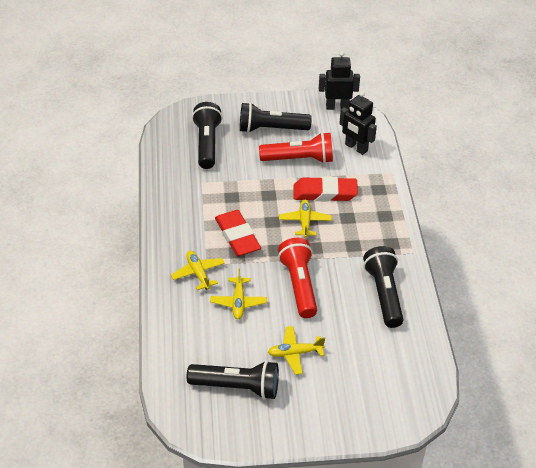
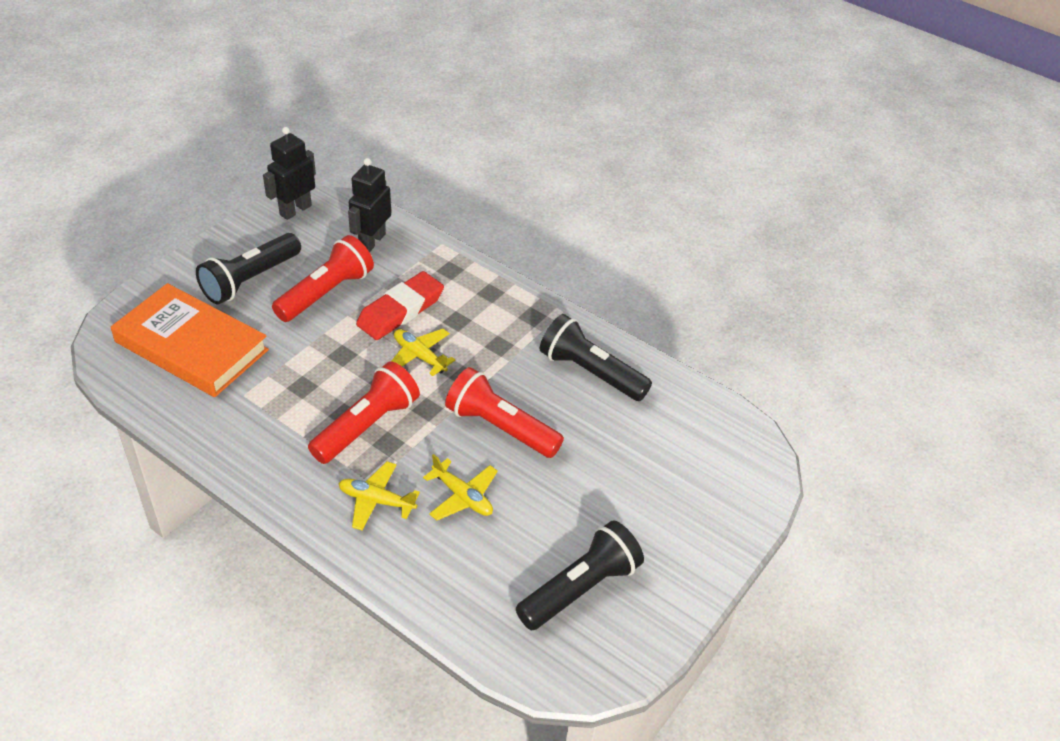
camera: 50 degrees left, 0 degrees up
(207, 143) = (191, 346): black flashlight -> orange book
(237, 236) = (367, 425): red eraser -> red flashlight
(295, 353) = (588, 502): yellow plane -> none
(356, 148) = (372, 241): black robot -> black robot turned 120 degrees clockwise

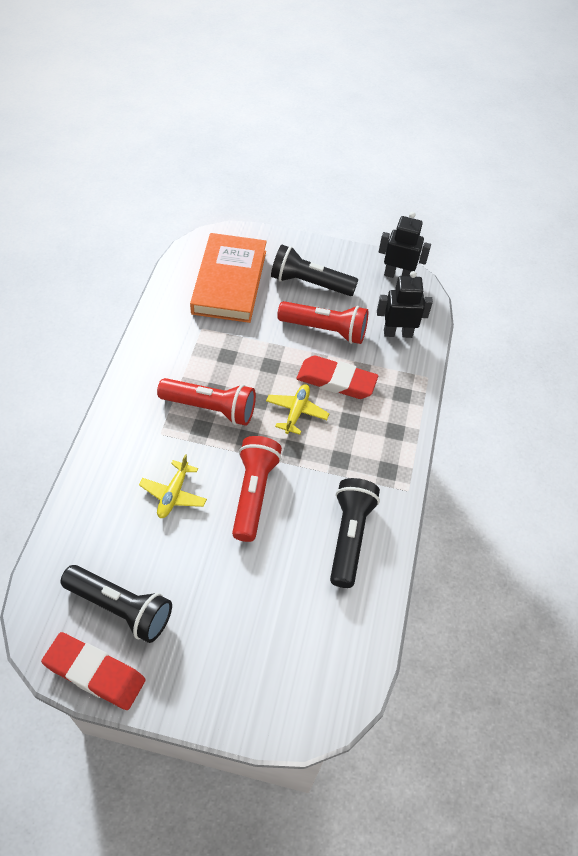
camera: 65 degrees right, 10 degrees up
(376, 501) = (145, 442): yellow plane -> none
(646, 634) = (95, 673): none -> red eraser

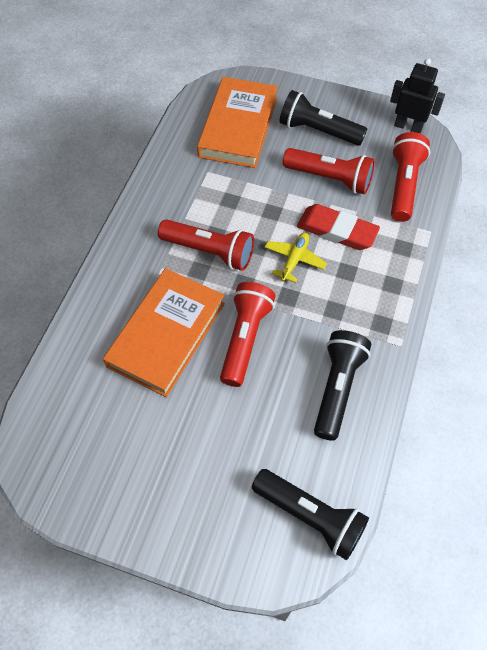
camera: 10 degrees right, 5 degrees up
(95, 673) = (77, 504): red eraser -> none
(121, 607) = (107, 442): black flashlight -> black flashlight (310, 516)
(173, 494) = (166, 334): yellow plane -> orange book
(397, 333) = (403, 185): black robot -> red flashlight

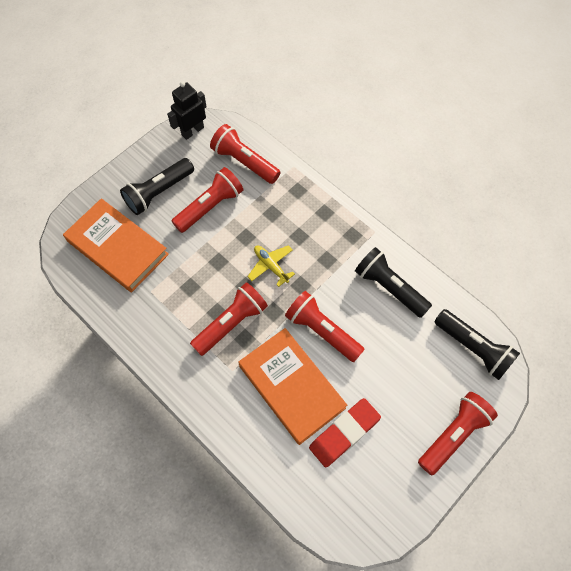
camera: 65 degrees left, 5 degrees up
(187, 529) = (453, 434): none -> red flashlight
(310, 516) = (473, 348): black flashlight -> black flashlight turned 75 degrees clockwise
(337, 231) = (260, 225): red eraser -> red eraser (344, 433)

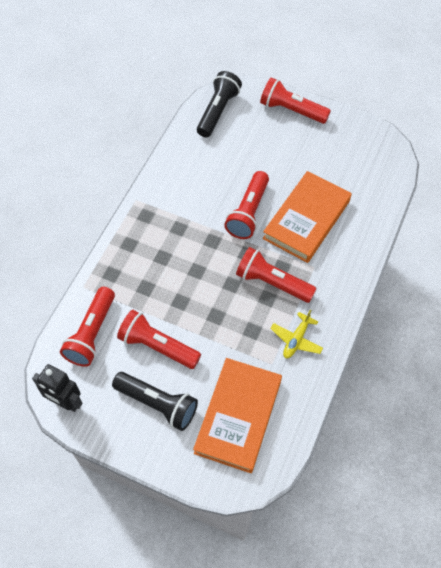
camera: 110 degrees left, 5 degrees down
(271, 266) = (203, 270): yellow plane -> yellow plane (296, 339)
(344, 433) = (325, 175): red eraser -> none
(389, 287) = (188, 176): black flashlight -> none

